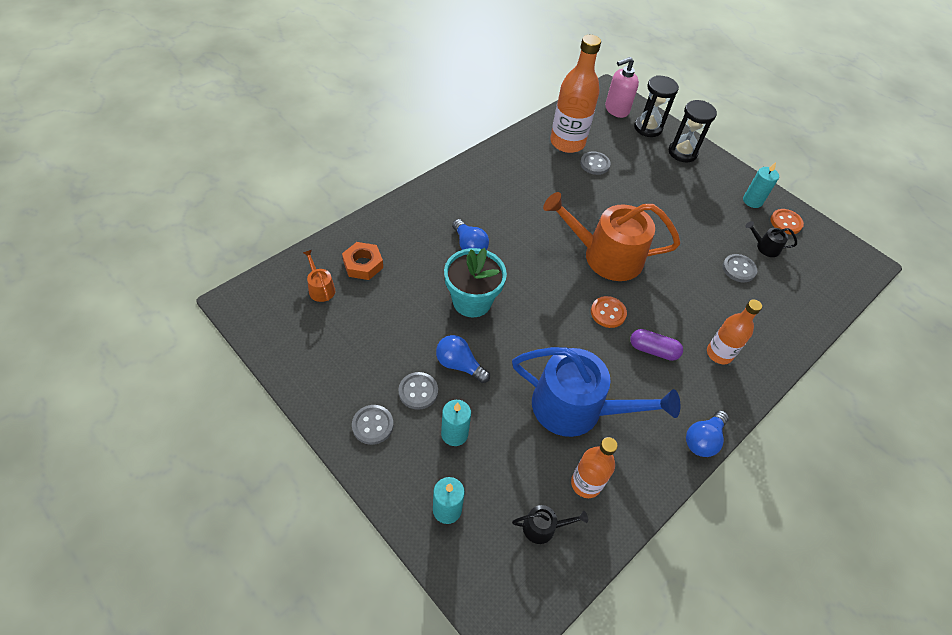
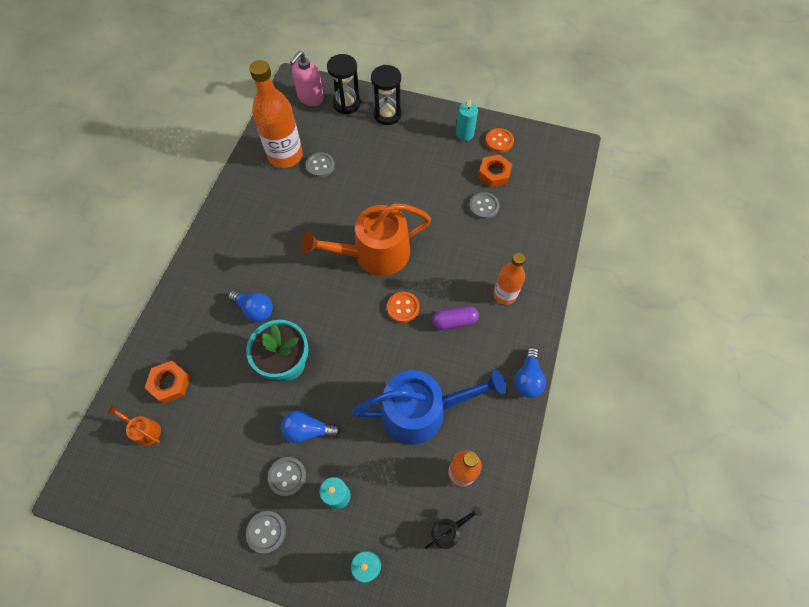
camera: 25 degrees left, 10 degrees up
(765, 247) = (494, 174): black watering can -> orange nut

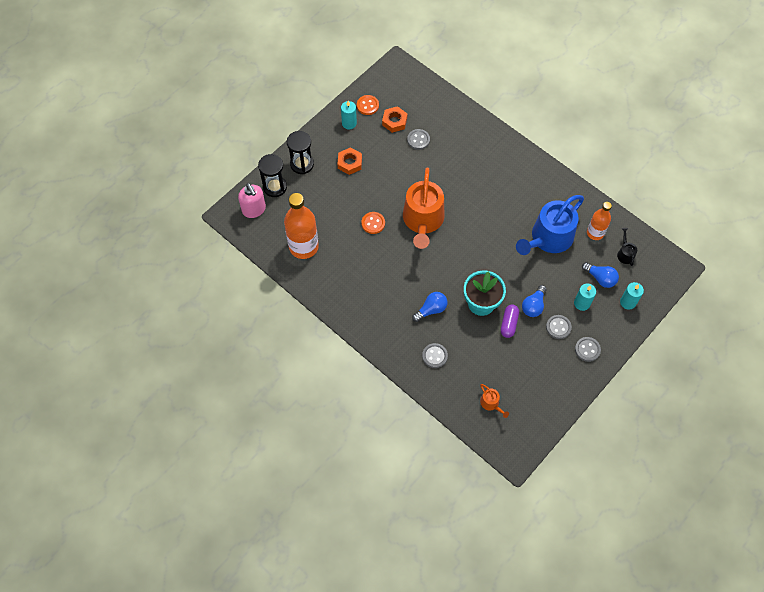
camera: 65 degrees left, 0 degrees up
(144, 430) = (491, 403): orange watering can -> orange watering can turned 90 degrees counterclockwise
(170, 383) = (463, 379): orange nut -> orange nut (349, 163)
(320, 166) = (327, 226): grey button -> grey button (434, 356)
(403, 308) = (473, 220): orange button -> orange button (373, 223)
(421, 411) = (548, 238): blue watering can -> blue watering can turned 150 degrees counterclockwise
(454, 321) = (497, 195): purple capsule -> purple capsule (509, 323)
(504, 294) = (491, 159): orange bottle -> none
(527, 378) = (553, 173): blue light bulb -> blue light bulb (600, 278)

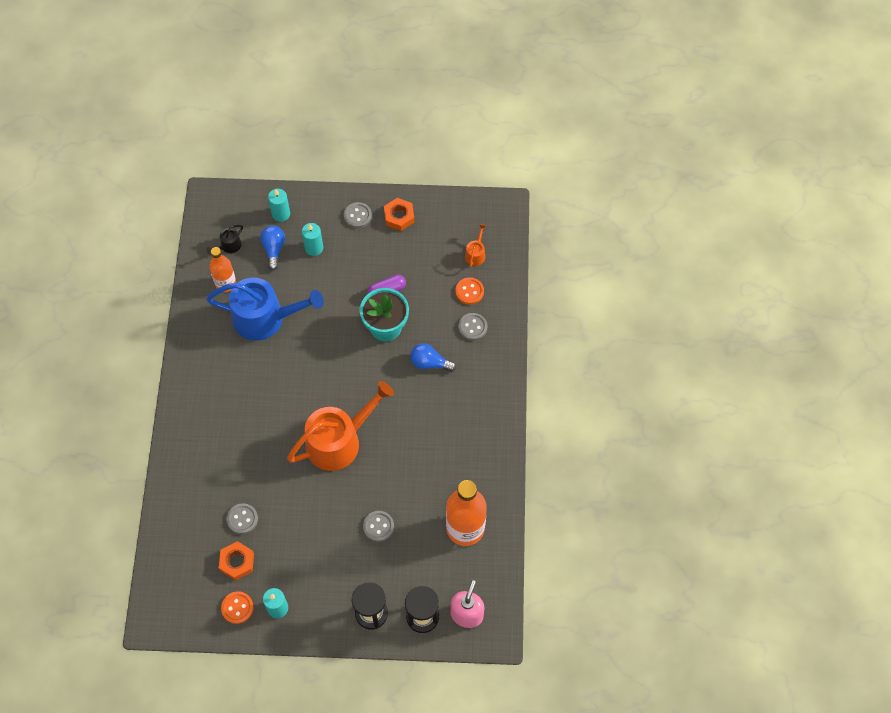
camera: 130 degrees left, 0 degrees up
(349, 163) = (329, 565): orange nut -> orange nut (399, 217)
(373, 223) = (382, 484): orange button -> orange button (469, 291)
(533, 306) = (350, 283): blue light bulb -> none
(558, 327) = (355, 251): grey button -> grey button (378, 526)

